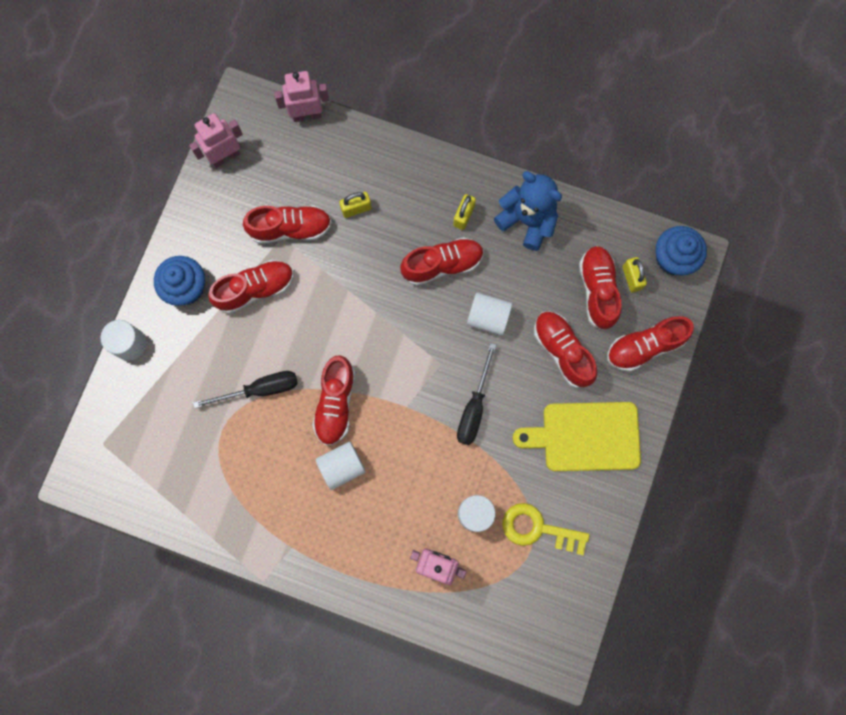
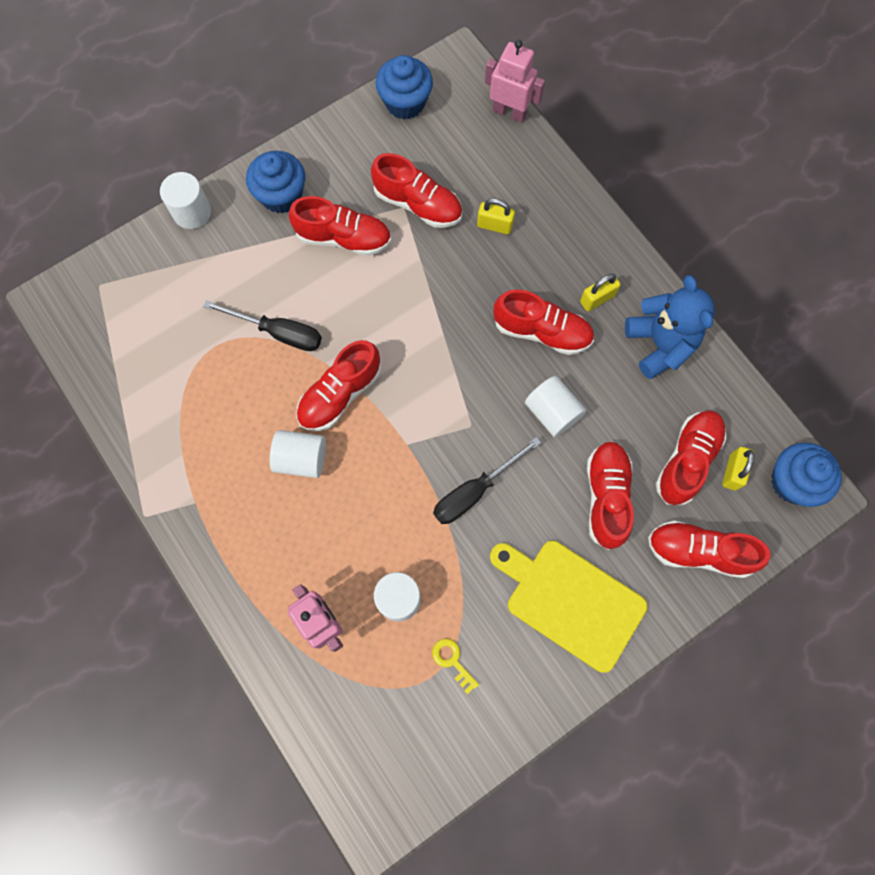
camera: 35 degrees right, 5 degrees down
(225, 156) = (405, 102): pink robot -> blue cupcake
(537, 528) = (452, 661): yellow key -> yellow key, size x0.53

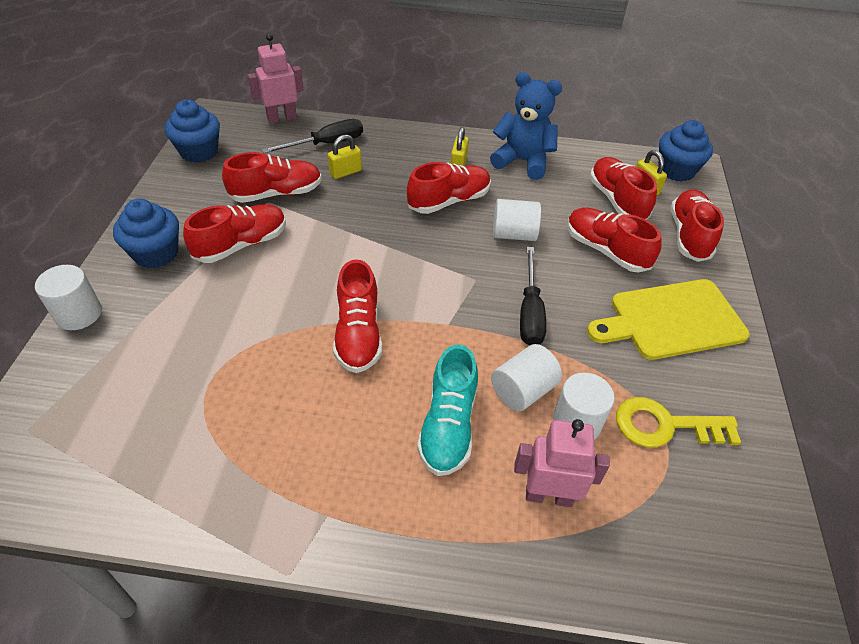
camera: 50 degrees left, 25 degrees down
(278, 332) = (257, 334): black screwdriver -> black screwdriver (326, 144)
(301, 459) = (381, 399): white cylinder -> white cylinder (522, 390)
(319, 518) = (448, 426): none -> turquoise shoe
(452, 661) = (665, 425): yellow key -> yellow key, size x1.89
(699, 551) = (689, 235): red shoe -> red shoe turned 135 degrees clockwise

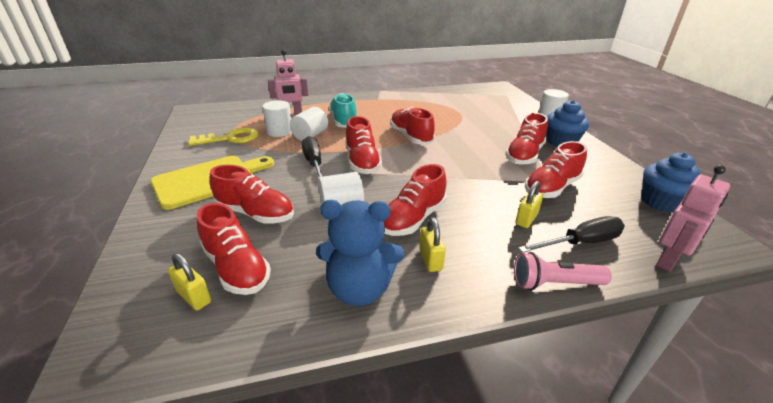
camera: 160 degrees right, 15 degrees down
(326, 144) = (581, 243): black screwdriver -> black screwdriver turned 150 degrees counterclockwise
(383, 129) = (554, 283): none -> pink flashlight
(676, 170) = (131, 346): blue cupcake -> none
(689, 235) = (161, 248): red shoe -> red shoe (362, 162)

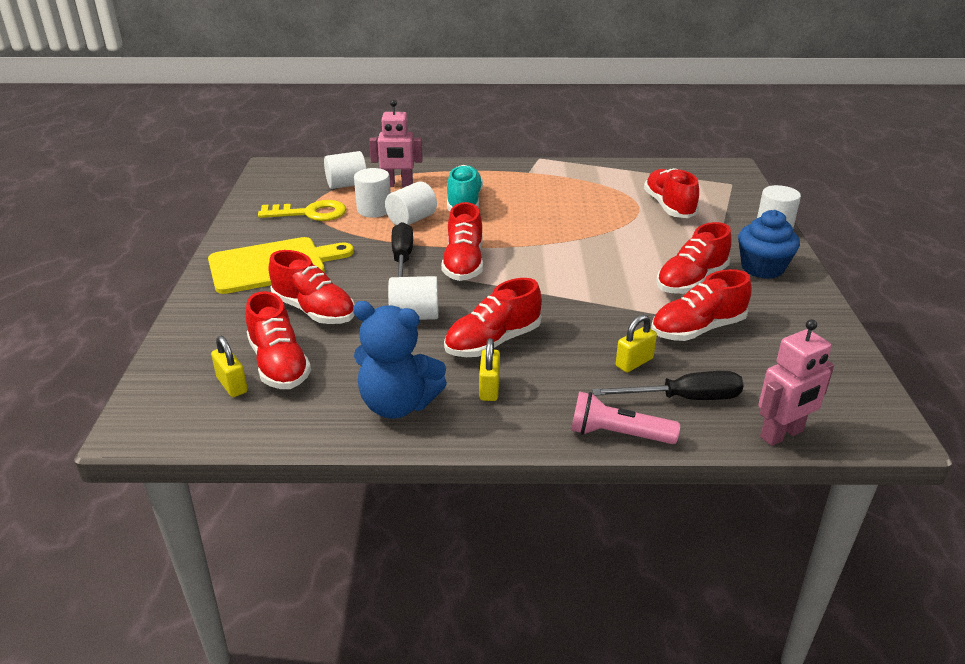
camera: 15 degrees right, 0 degrees up
(253, 117) = (347, 185): none -> white cylinder
(411, 137) = (546, 236): red shoe -> red shoe (669, 206)
(661, 202) = (839, 368): blue cupcake -> none

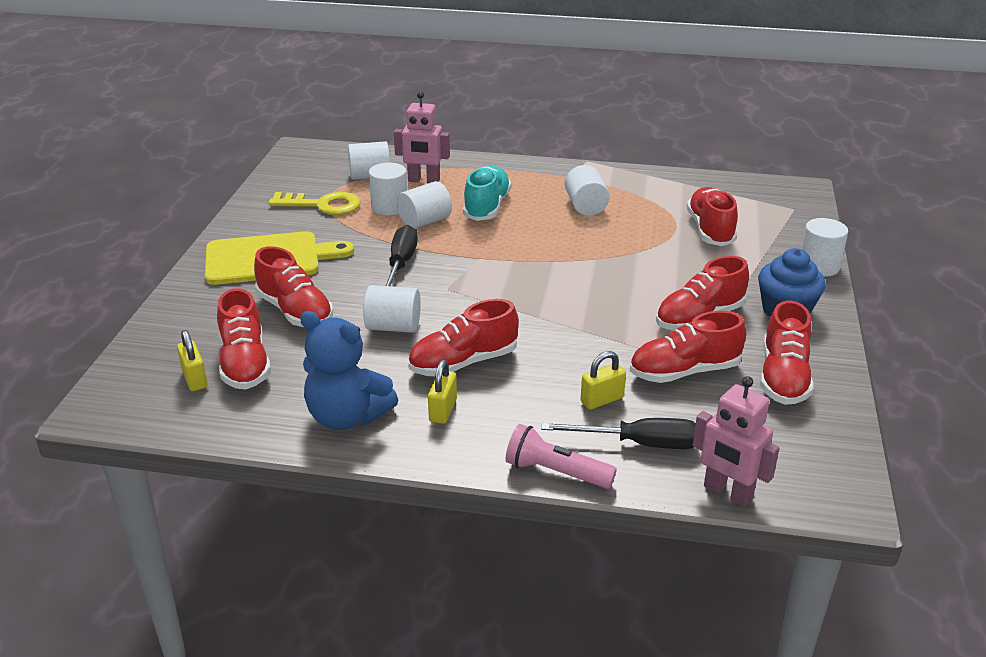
camera: 10 degrees right, 0 degrees up
(463, 264) = (462, 275): red shoe -> red shoe (783, 377)
(553, 195) = (585, 206): none -> white cylinder
(782, 434) = (727, 493): pink robot -> pink robot turned 60 degrees clockwise

